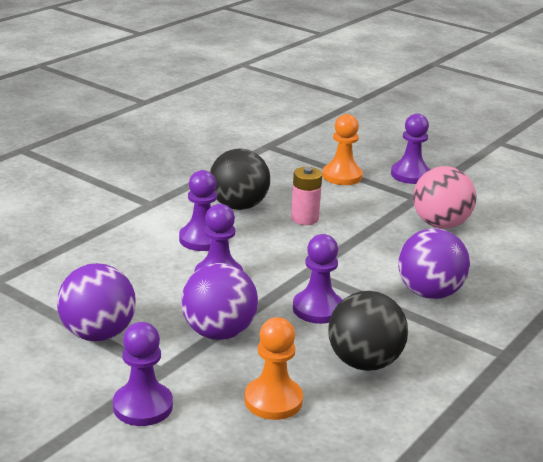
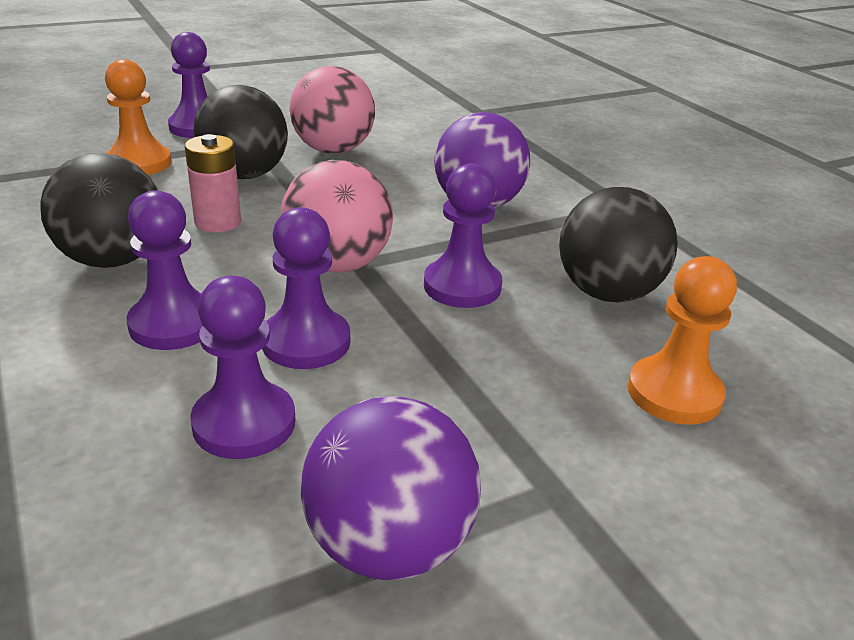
camera: 65 degrees left, 5 degrees up
(143, 406) = (657, 546): purple pawn -> purple pawn (244, 423)
(219, 333) = (472, 391): purple ball -> none
(299, 265) = (338, 265): none -> pink ball
(367, 208) = (244, 175): none -> black ball

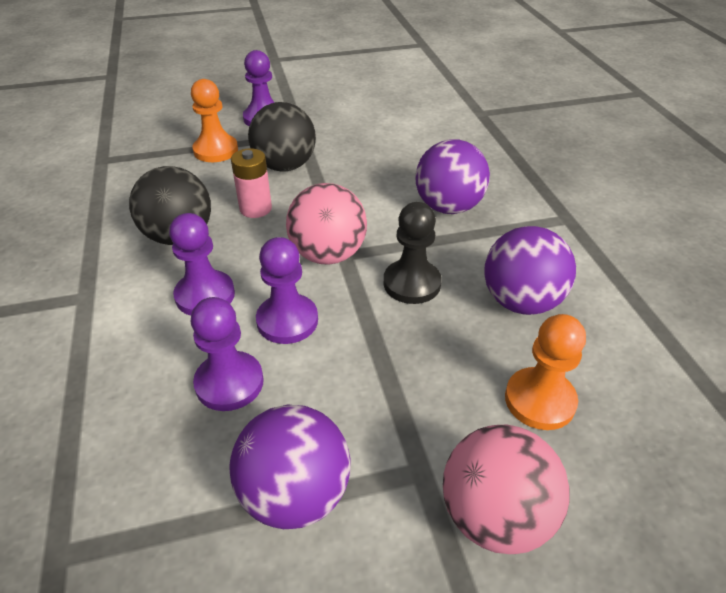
camera: 15 degrees right, 10 degrees up
(333, 150) = (355, 146): pink ball -> pink ball (495, 515)
(462, 286) = (412, 283): purple pawn -> black pawn
(607, 293) = (521, 302): black ball -> purple ball

